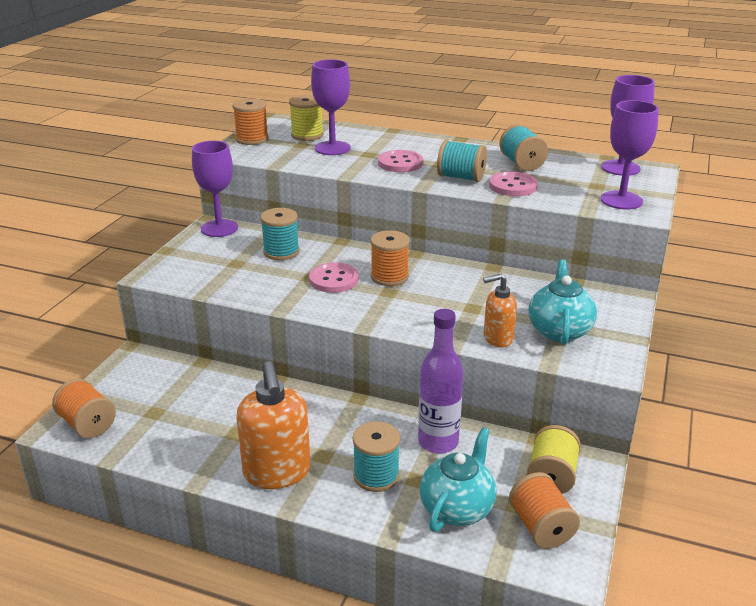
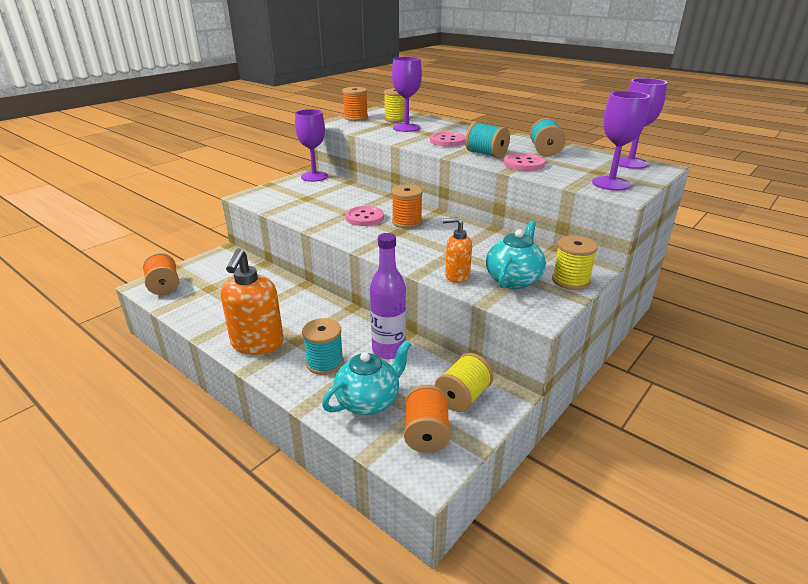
camera: 20 degrees right, 0 degrees up
(281, 252) = (343, 196): turquoise spool -> none
(616, 319) = (570, 281): none -> yellow spool

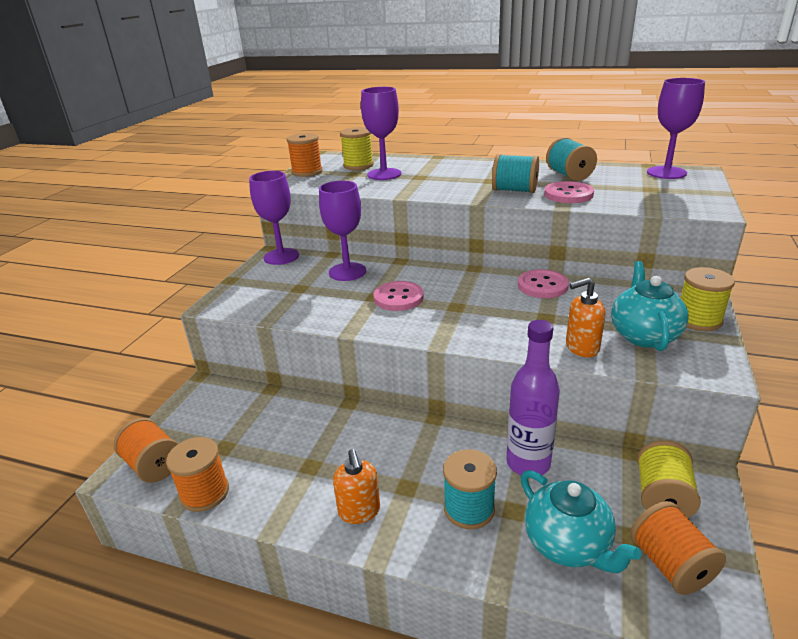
camera: 20 degrees left, 0 degrees up
(257, 344) = (359, 511): orange soap dispenser -> orange soap dispenser, size x0.57
(369, 401) = (568, 544): turquoise teapot -> turquoise teapot turned 120 degrees clockwise
(407, 222) = (453, 291): orange spool -> orange spool (205, 493)
(447, 141) = (452, 182): pink button -> pink button (542, 286)
(611, 183) = (682, 200): purple goblet -> purple goblet (347, 272)

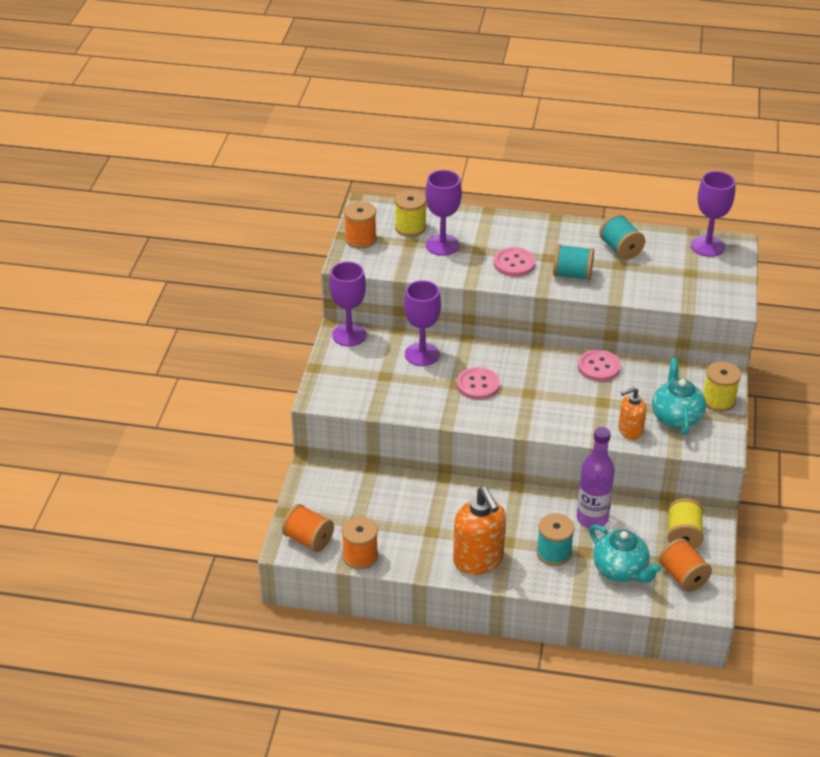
camera: 10 degrees left, 10 degrees up
(359, 511) = (478, 560): orange soap dispenser -> orange soap dispenser, size x1.75
(568, 194) = (620, 281): pink button -> pink button (514, 263)

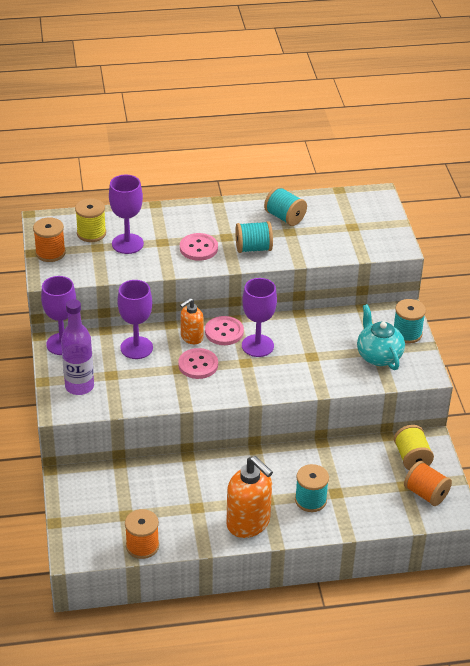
camera: 20 degrees left, 0 degrees up
(308, 539) = (88, 542): orange spool -> none
(592, 518) = (330, 462): purple bottle -> purple bottle (79, 386)
(598, 367) = (295, 326): pink button -> pink button (224, 332)
(620, 570) = (372, 501): turquoise teapot -> none
(630, 431) = (345, 377): orange soap dispenser -> orange soap dispenser (191, 337)
(707, 246) = (356, 200): purple goblet -> purple goblet (257, 346)
(718, 400) = (407, 333): yellow spool -> turquoise spool

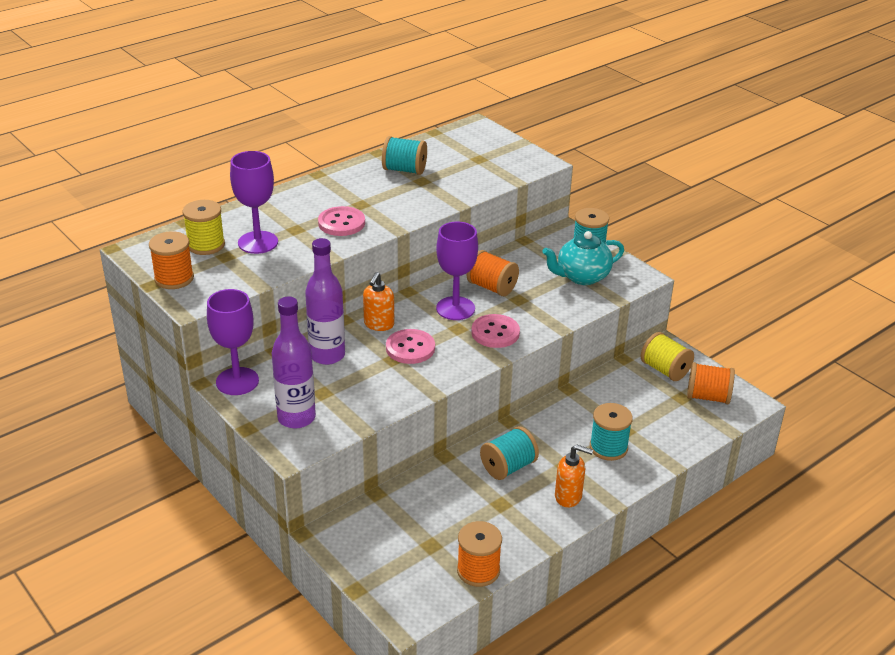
camera: 30 degrees left, 5 degrees down
(136, 348) = (327, 355): purple goblet -> purple bottle
(224, 332) = (408, 307): pink button -> pink button (495, 333)
(248, 523) = (568, 497): orange soap dispenser -> orange soap dispenser, size x0.57
(253, 248) = (400, 206): turquoise spool -> turquoise spool (508, 467)
(300, 338) = (492, 287): none -> orange spool
(378, 356) = (582, 277): turquoise teapot -> turquoise teapot turned 60 degrees counterclockwise

